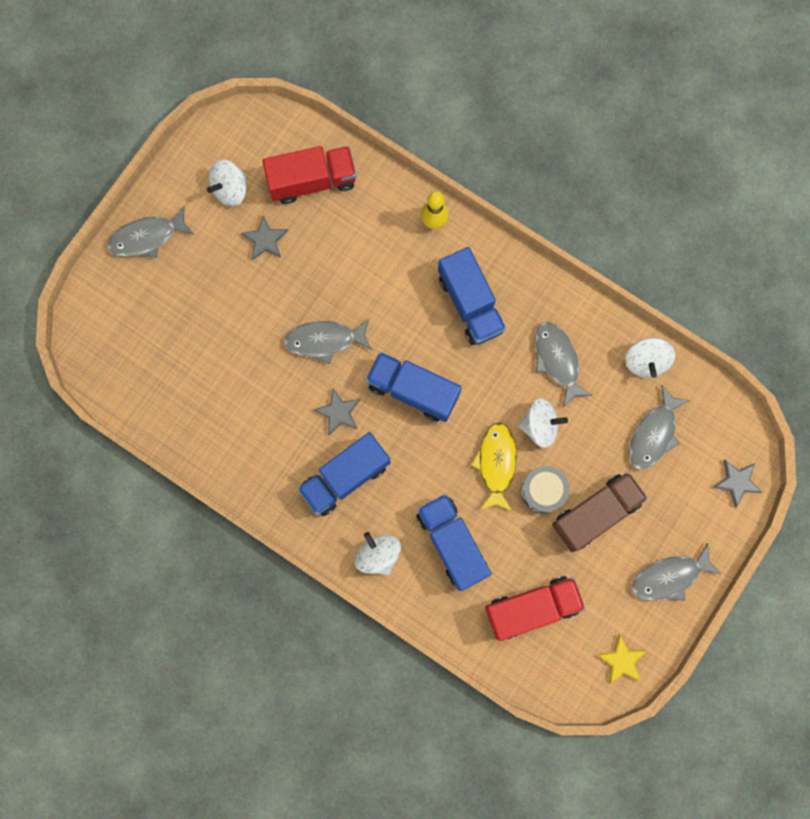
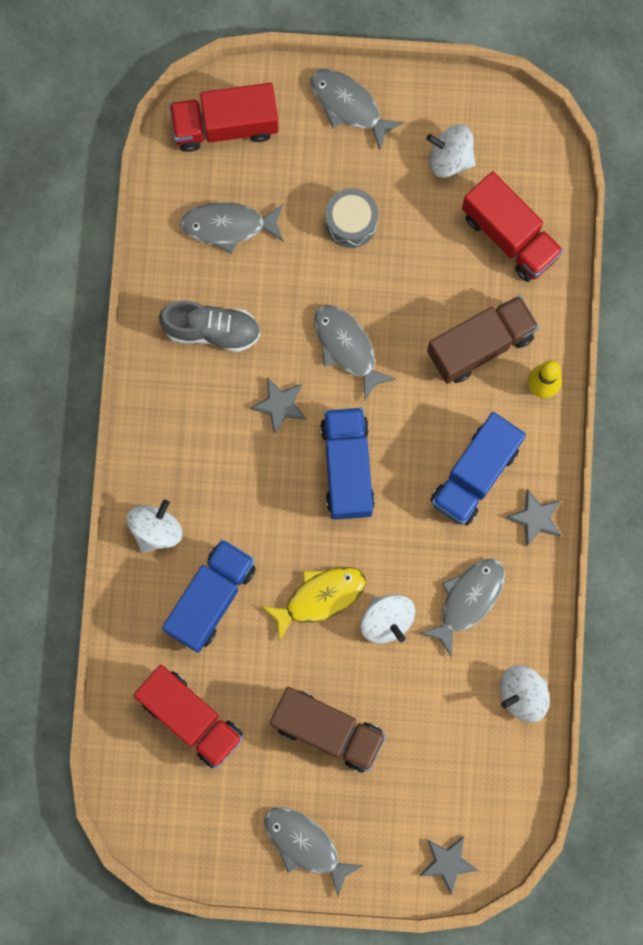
camera: 60 degrees right, 0 degrees up
(107, 333) = (225, 126): none -> red truck
(253, 430) = (212, 330): none -> grey shoe
(265, 240) = (417, 225): grey star -> grey star (535, 518)
(345, 477) = (216, 451): blue truck -> none
(379, 246) = (480, 345): none -> brown truck
(543, 490) = (320, 662): grey drum -> grey drum (351, 222)
(621, 660) = (189, 841): yellow star -> none
(654, 434) = (448, 746): grey fish -> grey fish (228, 226)

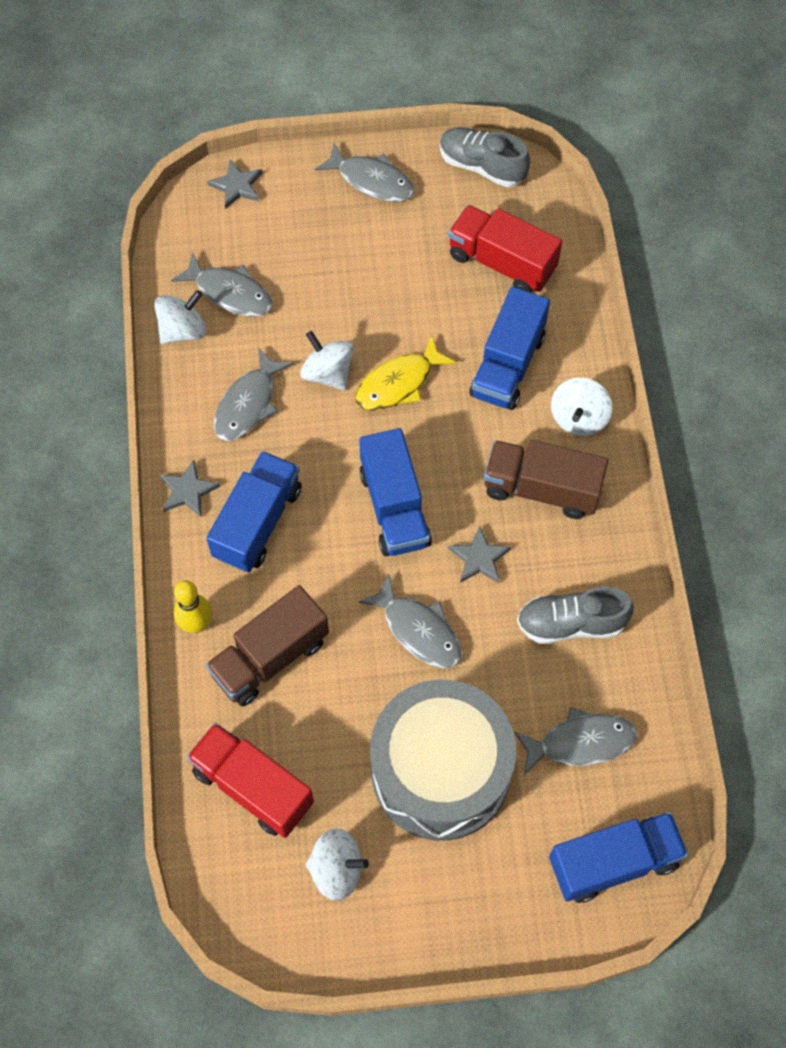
camera: 170 degrees right, 15 degrees down
(186, 842) = (482, 166): none -> grey shoe
(225, 126) = (613, 862): red truck -> blue truck
(327, 730) = (368, 272): brown truck -> brown truck (541, 489)
(349, 105) = (470, 915): grey fish -> grey fish (230, 293)
(351, 222) = (440, 771): grey drum -> grey drum, size x2.26

